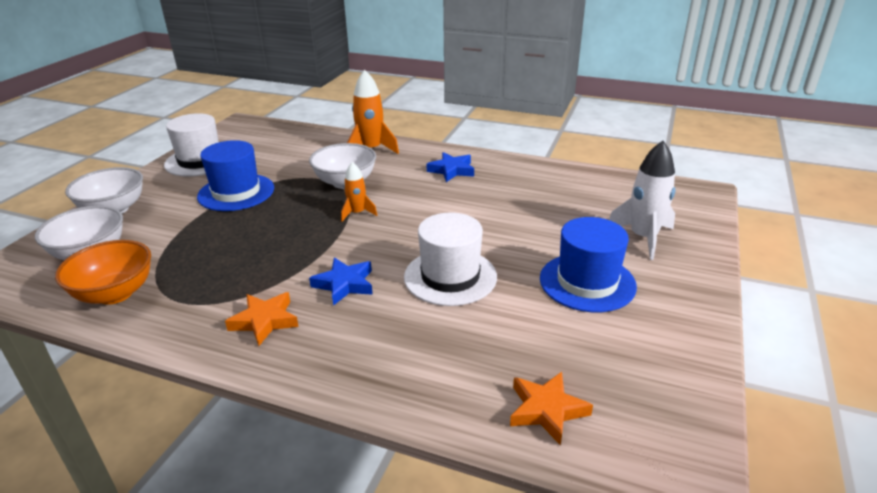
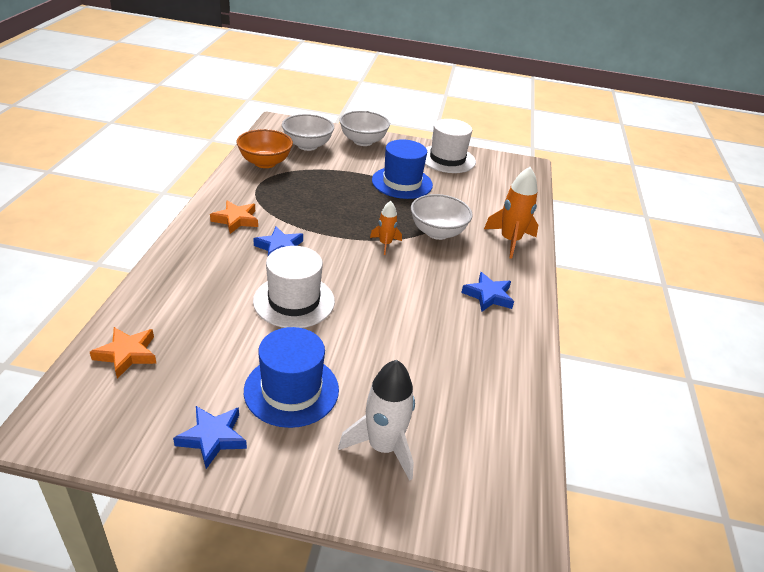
camera: 75 degrees right, 5 degrees up
(661, 332) = (213, 437): none -> blue star

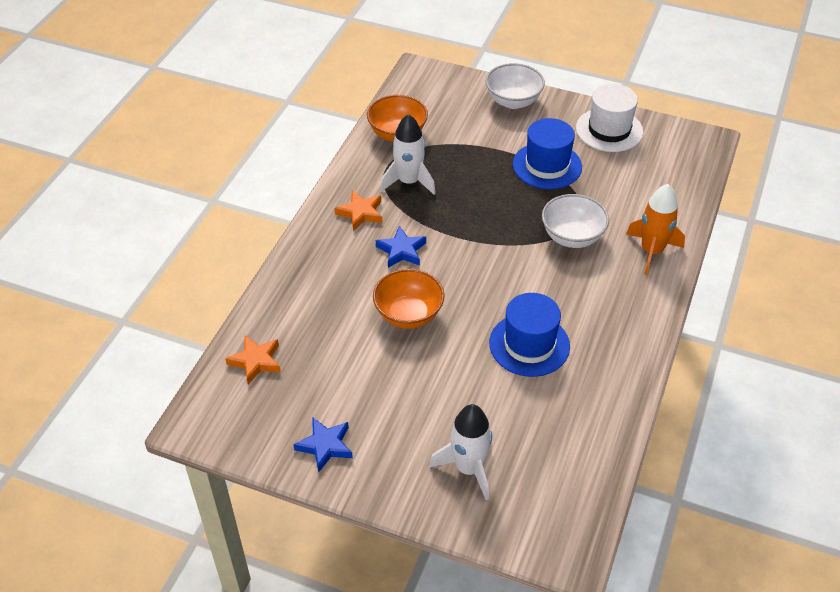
camera: 15 degrees right, 10 degrees up
(280, 196) = (409, 182): none -> white rocket
(291, 390) = (396, 408): blue hat -> blue hat (529, 344)
(294, 301) = (408, 315): white hat -> orange bowl
(307, 145) = (447, 108): white bowl -> none
(385, 244) = (511, 250): orange rocket -> none
(488, 296) = (607, 320): blue star -> none

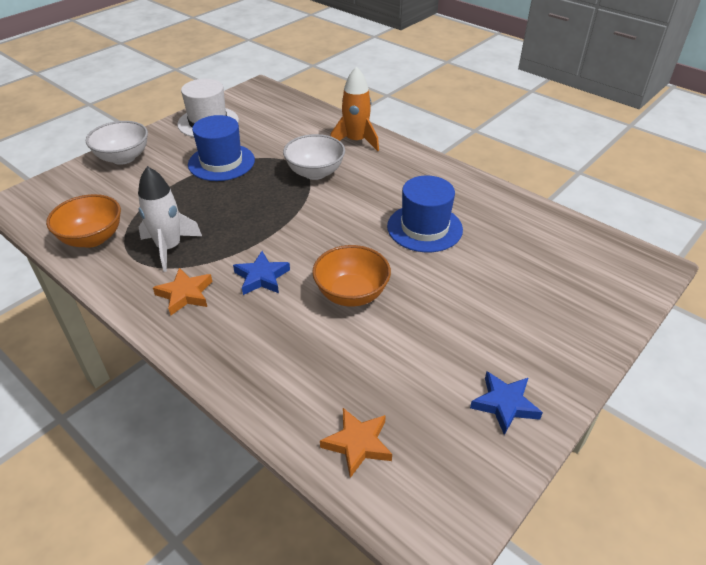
camera: 70 degrees left, 5 degrees down
(468, 468) = (554, 301): white rocket -> none

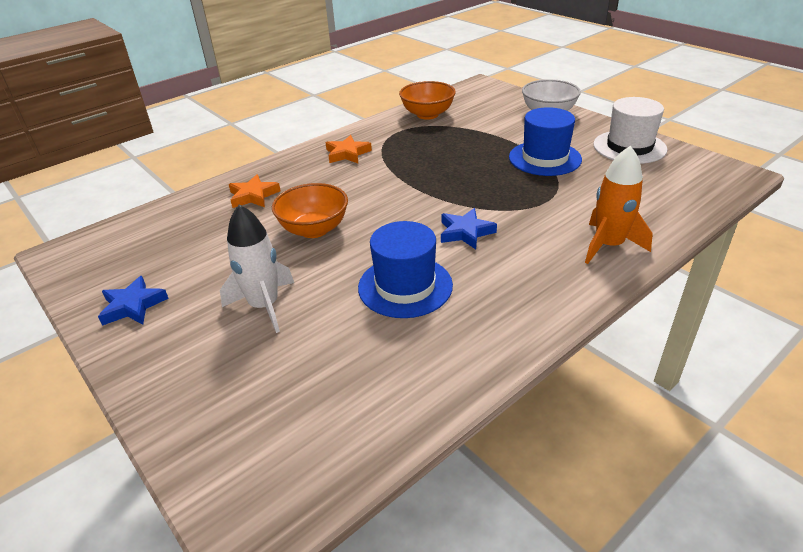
camera: 100 degrees right, 5 degrees down
(169, 248) = (407, 143): white rocket -> white rocket (264, 306)
(261, 277) = (355, 184): blue star -> blue star (465, 232)
(315, 172) = (527, 213): white bowl -> none
(358, 444) = (157, 225): orange star -> orange star (253, 196)

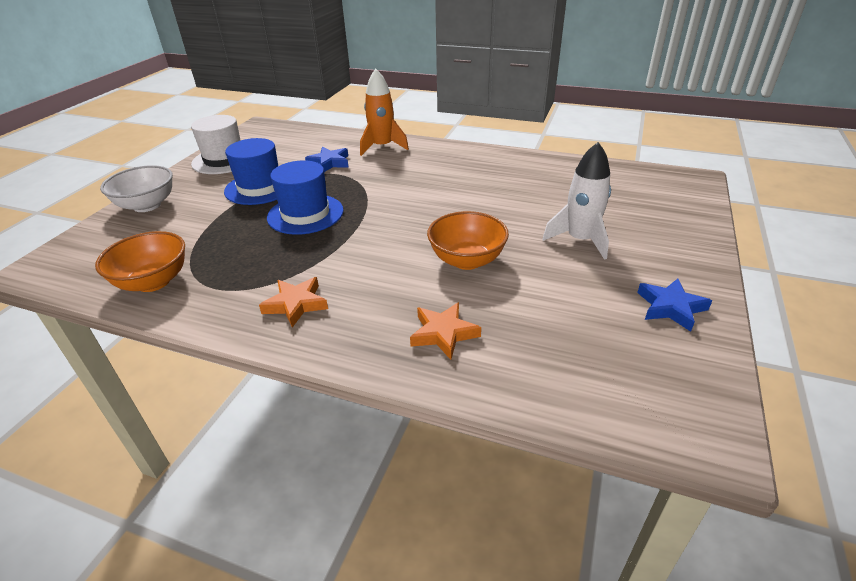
camera: 120 degrees left, 0 degrees up
(405, 286) = (493, 195): blue hat -> blue hat (305, 214)
(465, 232) = (407, 192): blue star -> blue star (329, 163)

